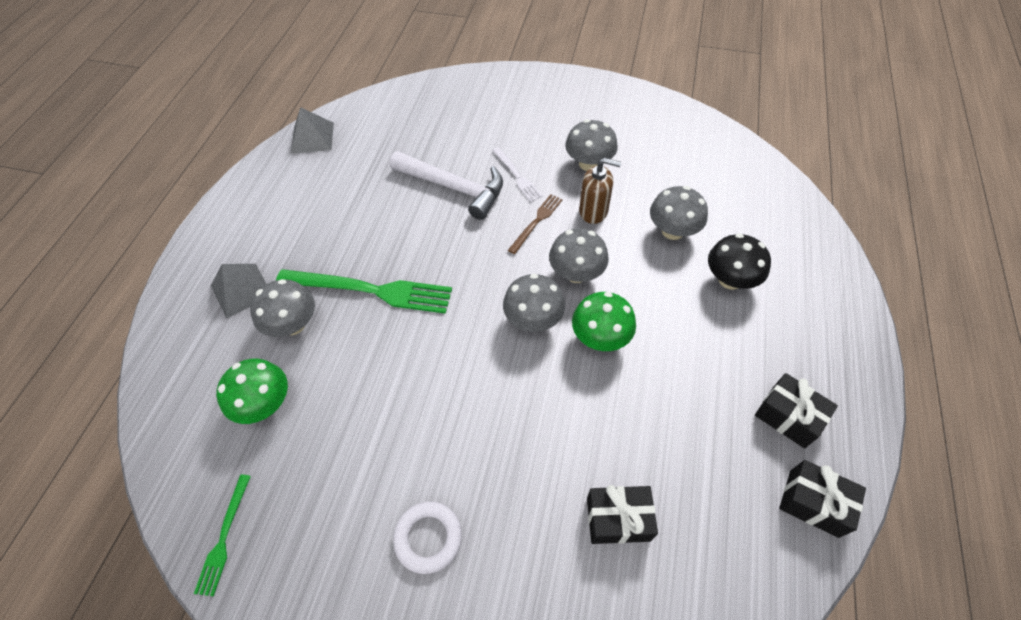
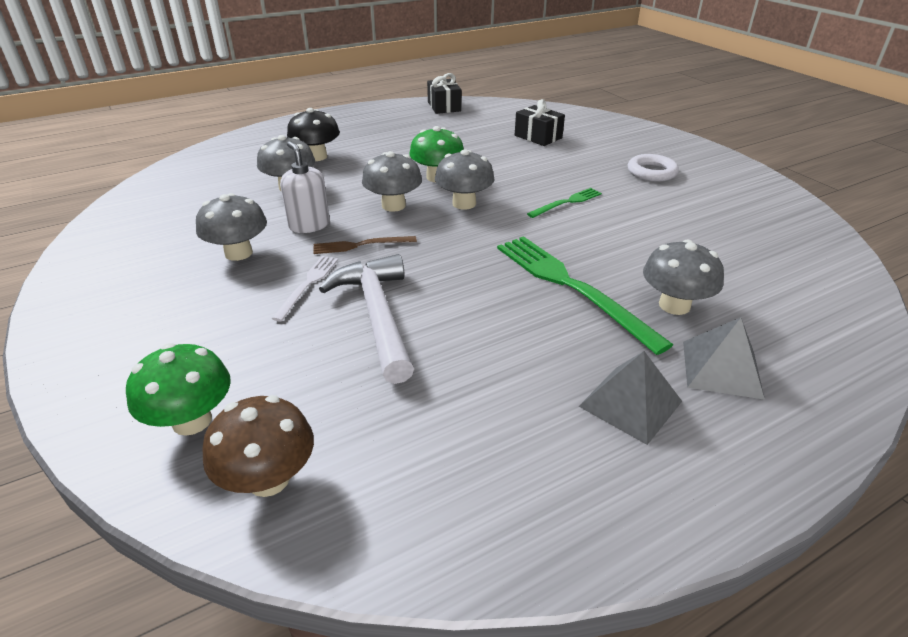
camera: 135 degrees left, 20 degrees down
(224, 537) = (802, 227): green fork -> green fork (567, 202)
(265, 404) = (736, 270): green mushroom -> green mushroom (192, 420)
(312, 137) = (452, 536): grey pyramid -> grey pyramid (630, 403)
(397, 107) = (268, 479): none -> brown mushroom
(593, 211) = (309, 225): brown soap dispenser -> white soap dispenser
(788, 417) = (403, 120): black gift -> none

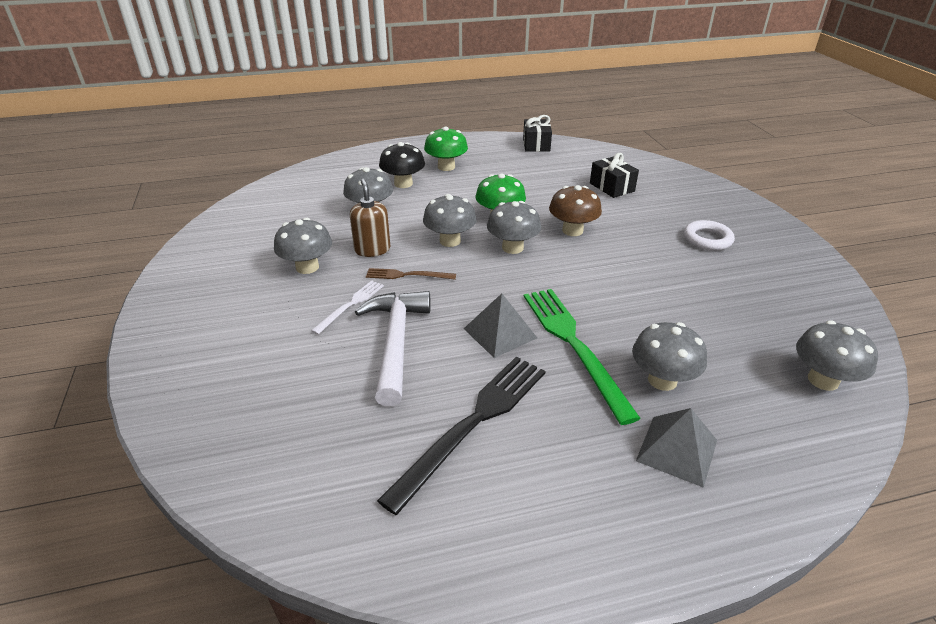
camera: 15 degrees right, 0 degrees up
(192, 420) = (223, 406): green mushroom -> green mushroom (446, 167)
(268, 479) = (261, 465): brown mushroom -> brown mushroom (572, 230)
(309, 225) = (372, 249): white soap dispenser -> brown soap dispenser
(502, 383) = (473, 423): none -> black fork
(567, 202) = (608, 260): green fork -> none
(630, 403) = (576, 465): grey pyramid -> grey pyramid (500, 333)
(818, 280) = (823, 380): none -> grey mushroom

